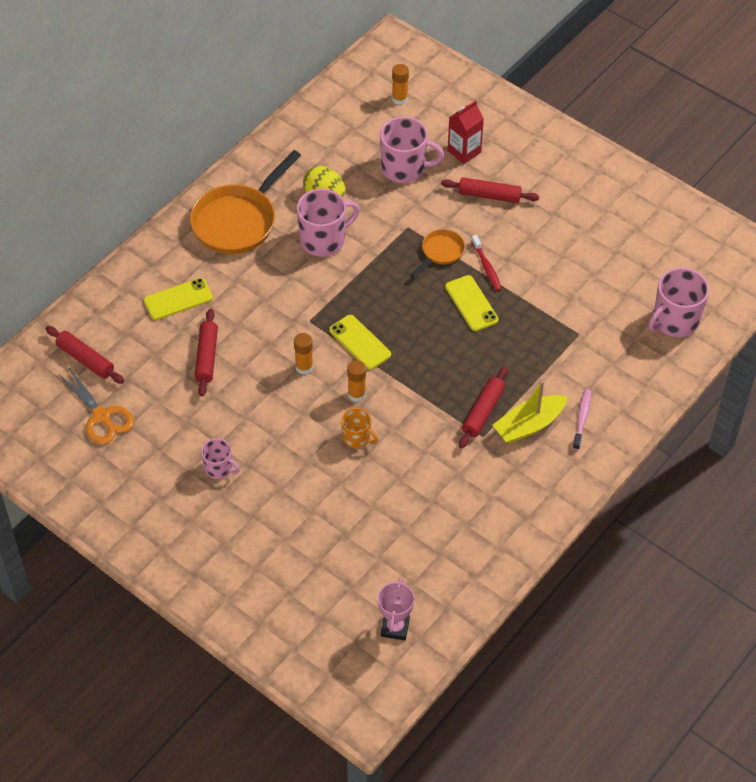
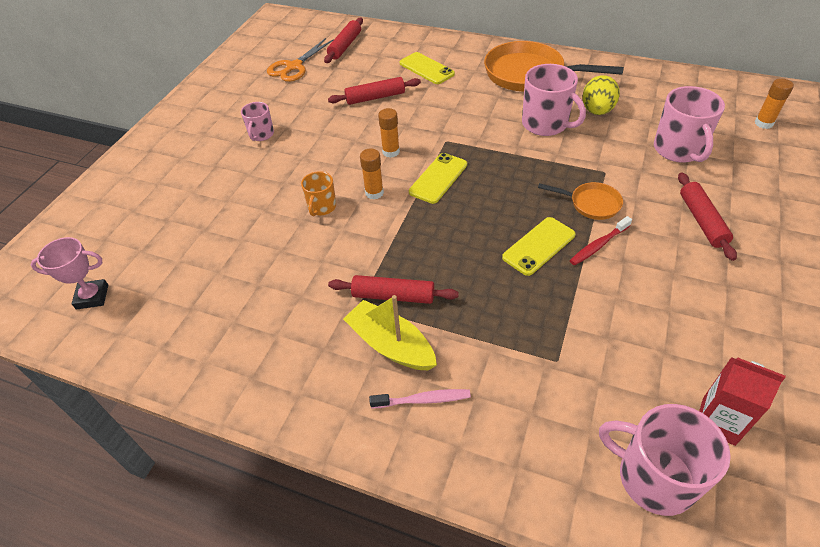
camera: 75 degrees right, 5 degrees down
(464, 151) = (743, 185): red carton -> red carton (718, 421)

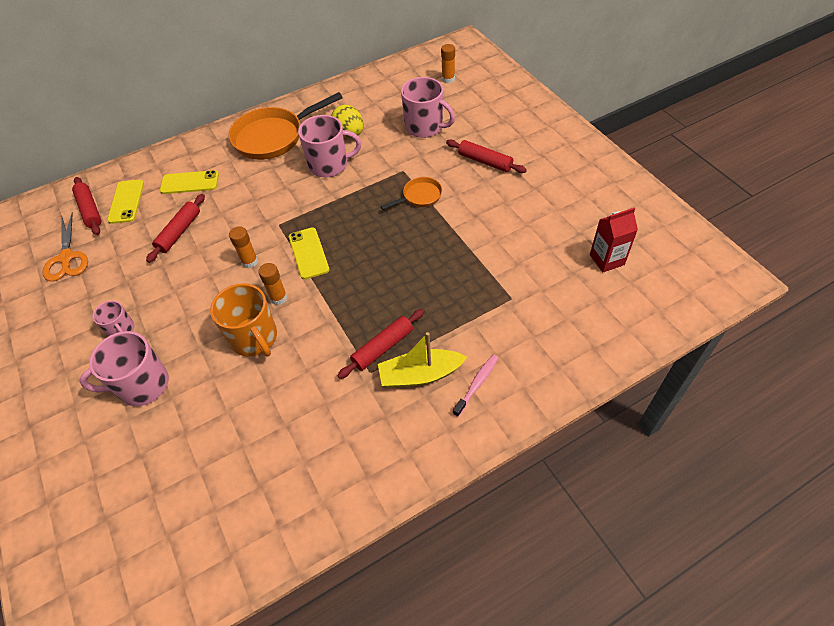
camera: 50 degrees left, 5 degrees up
(92, 297) = (165, 559): pink trophy -> none
(322, 207) = (254, 338): orange mug -> orange mug, size x1.77
(539, 246) = (424, 245): yellow phone -> yellow phone (126, 201)
(598, 245) = (453, 218): red toothbrush -> none
(654, 478) = (614, 311): pink mug -> pink mug (142, 385)

